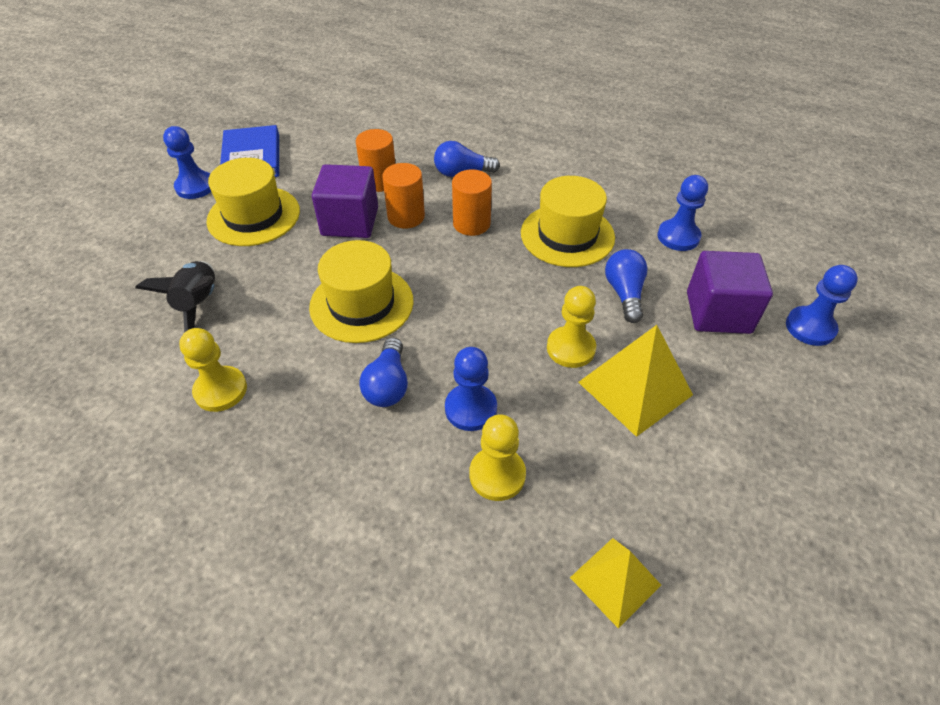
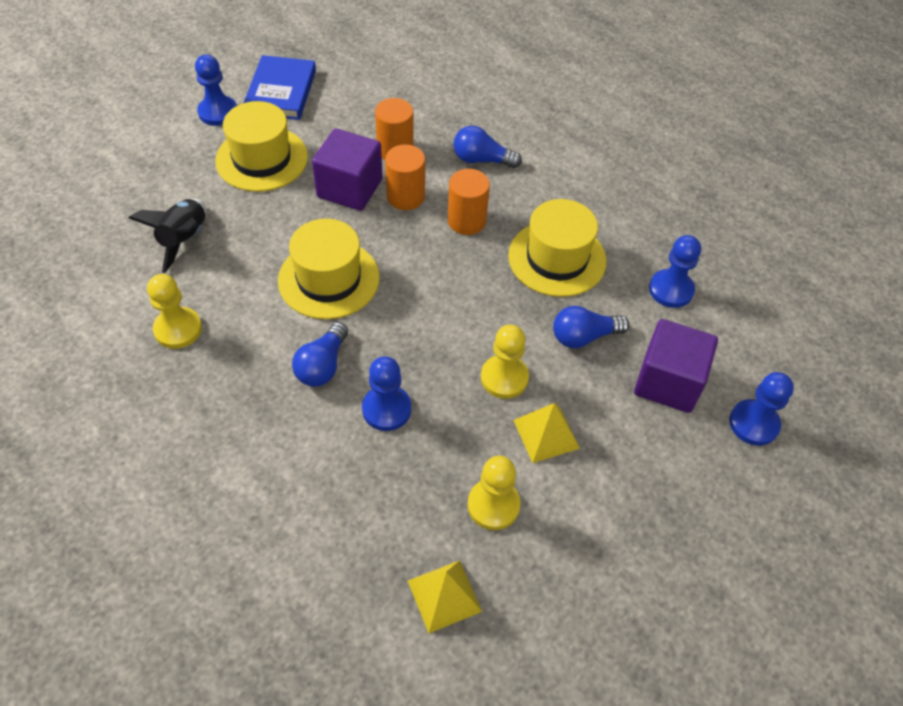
camera: 15 degrees right, 5 degrees up
(497, 475) = (384, 476): yellow pawn -> yellow pawn (493, 505)
(624, 293) = (584, 336): blue light bulb -> blue light bulb turned 120 degrees counterclockwise
(634, 388) = (546, 434): yellow pyramid -> yellow pyramid, size x0.65

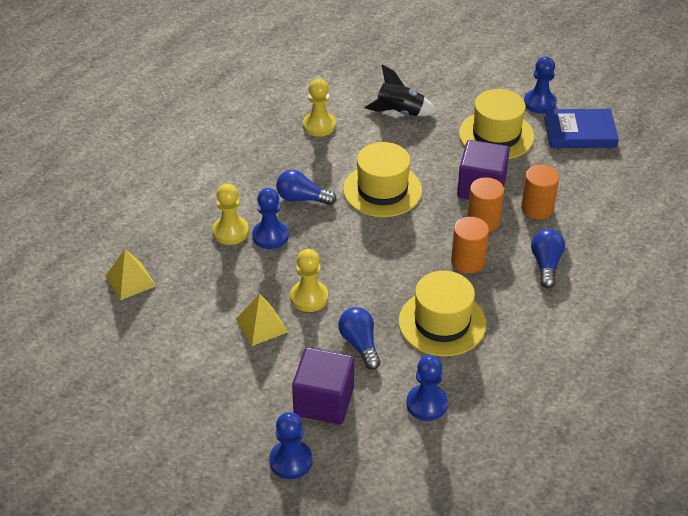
camera: 85 degrees right, 10 degrees down
(493, 505) = (198, 300): yellow pawn -> yellow pawn (230, 232)

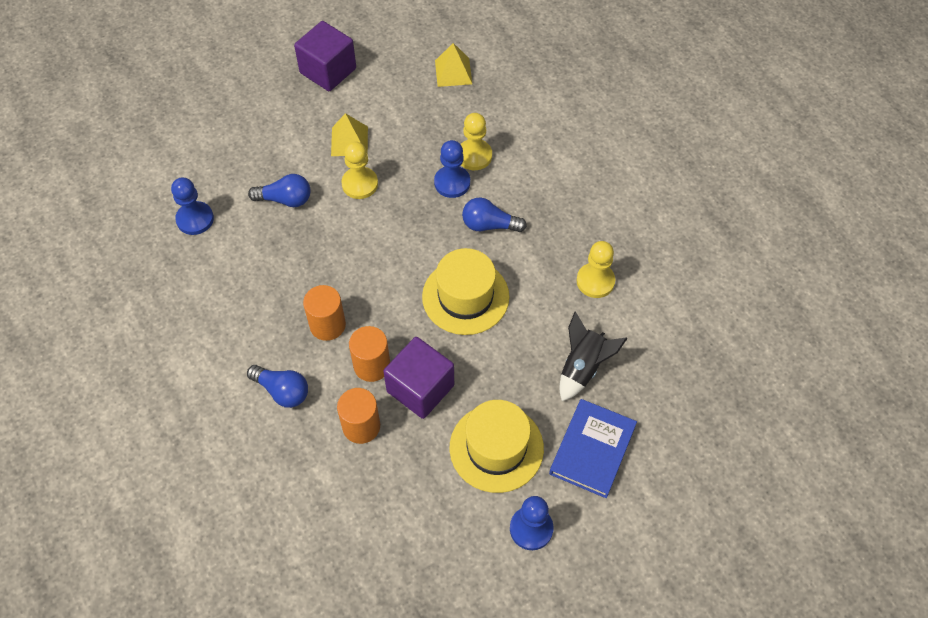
camera: 115 degrees right, 15 degrees up
(291, 461) = (206, 114): blue pawn -> none
(302, 198) = (489, 225): blue light bulb -> blue light bulb turned 120 degrees counterclockwise
(324, 401) = (245, 153): purple cube -> purple cube (328, 71)
(442, 323) = (269, 269): yellow hat -> none
(580, 132) = (456, 544): blue book -> blue book (592, 450)

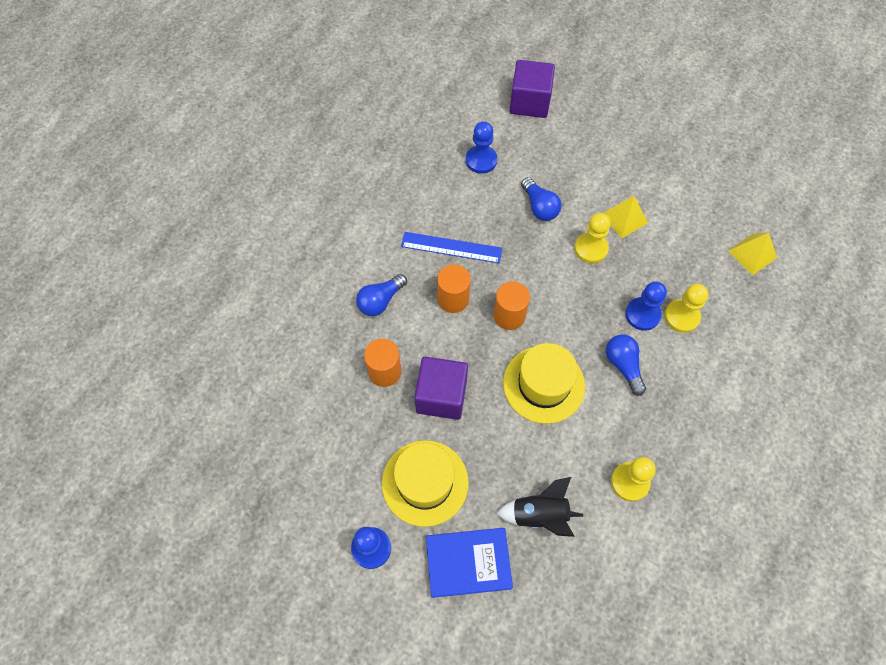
camera: 60 degrees right, 5 degrees up
(271, 297) = (451, 247): none -> blue ruler
(282, 391) = (380, 301): blue light bulb -> blue light bulb turned 45 degrees clockwise
(328, 71) = (678, 165): purple cube -> purple cube (529, 102)
(372, 365) = (439, 349): orange cylinder -> orange cylinder (509, 315)

